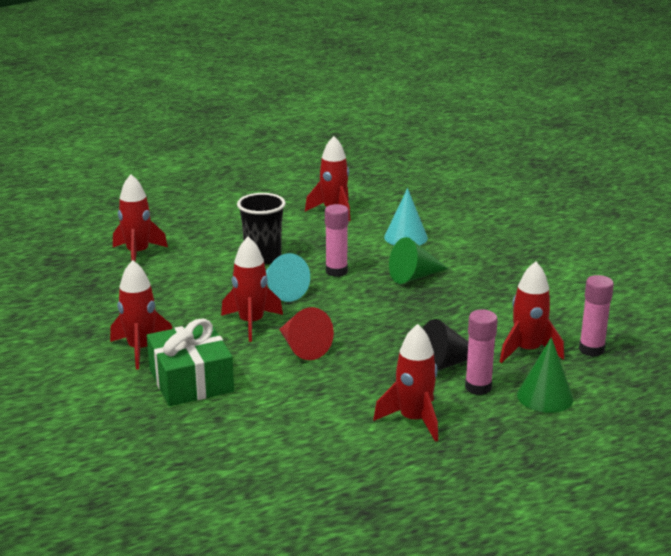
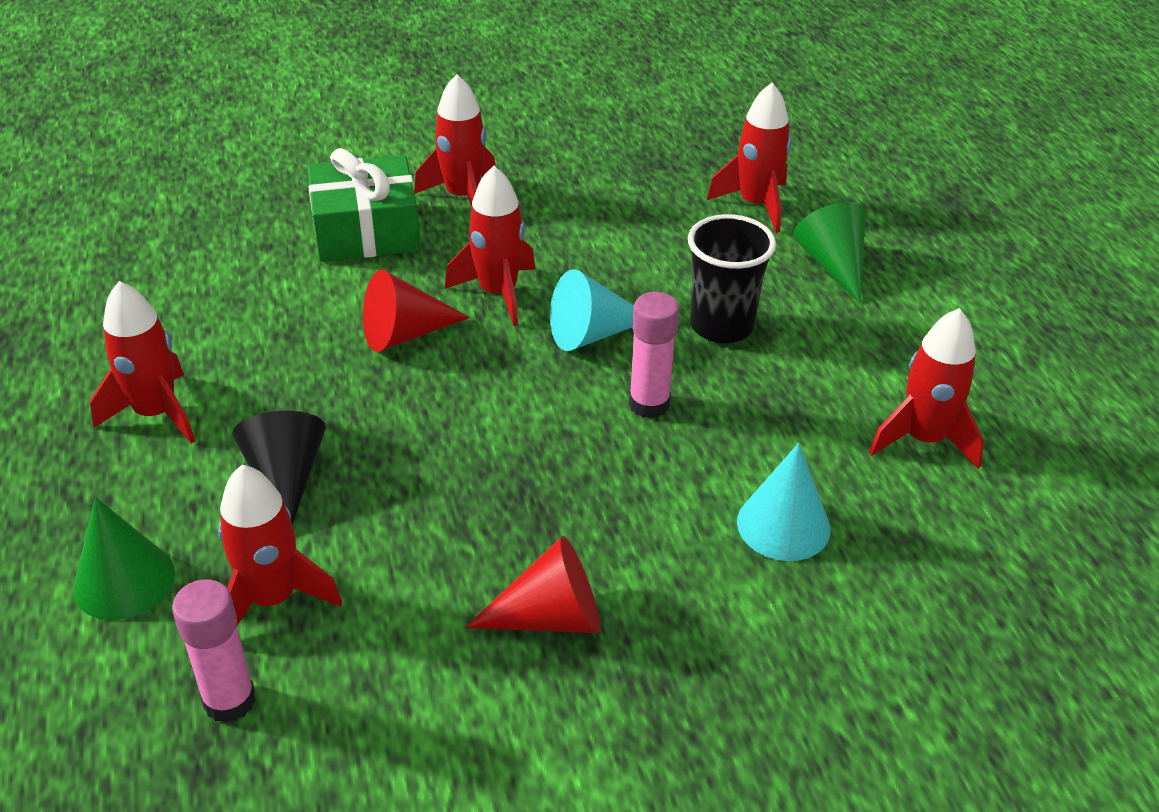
camera: 100 degrees right, 15 degrees up
(414, 277) = (604, 503): green cone -> green cone (833, 264)
(478, 387) = (197, 503): pink glue stick -> none
(492, 282) = (550, 617): none -> red cone

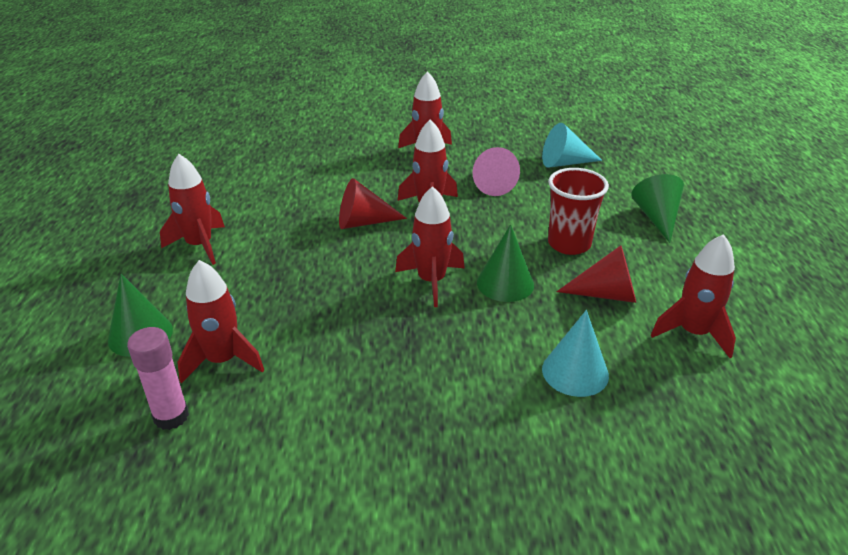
camera: 15 degrees right, 5 degrees down
(286, 479) = (259, 292): black cone -> none
(366, 231) = (362, 164): green gift -> none
(550, 617) = (394, 403): red cone -> red cone (606, 294)
(579, 239) = (491, 184): none -> pink cone
(591, 334) = (481, 237): turquoise cone -> turquoise cone (564, 163)
(649, 404) = (505, 283): pink glue stick -> green cone
(721, 326) = (569, 244): black cup -> red cup
(756, 205) = (614, 178): red rocket -> red rocket (431, 281)

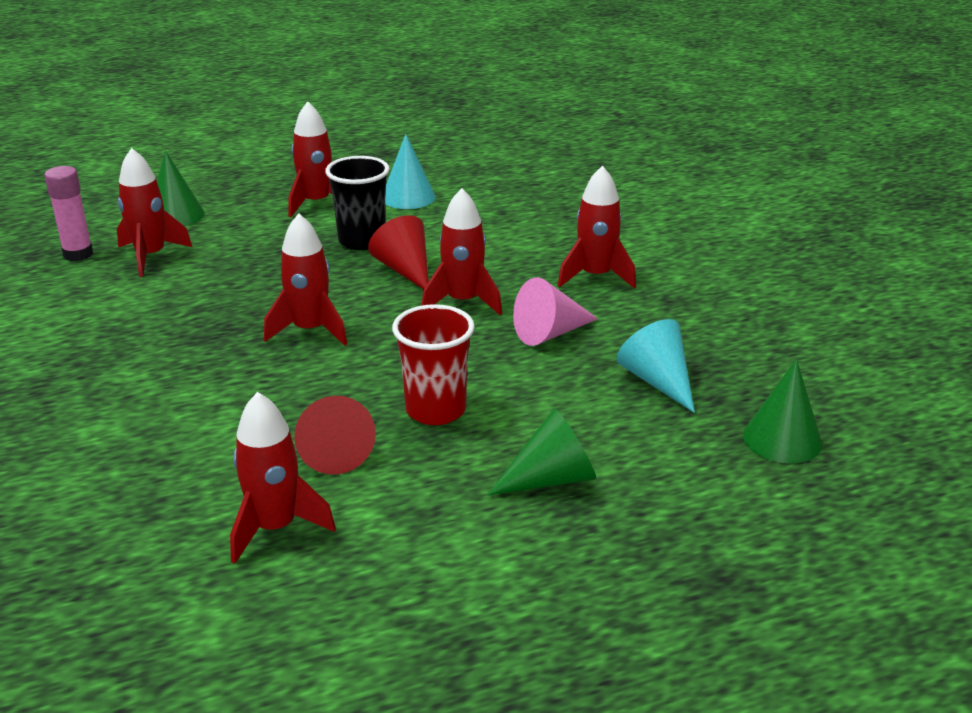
camera: 70 degrees right, 5 degrees down
(296, 233) = (362, 241): none -> black cup
(505, 283) = (326, 376): green cone -> green cone (782, 439)
(575, 372) = (176, 443): turquoise cone -> turquoise cone (408, 197)

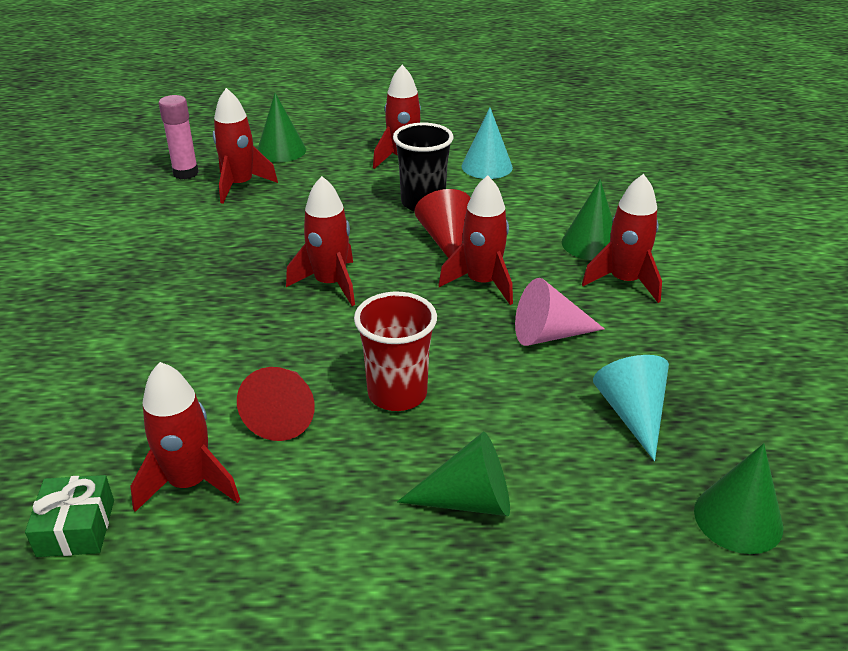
camera: 20 degrees right, 5 degrees up
(182, 591) = (76, 528): none -> green gift
(548, 250) = (591, 244): none -> green cone

